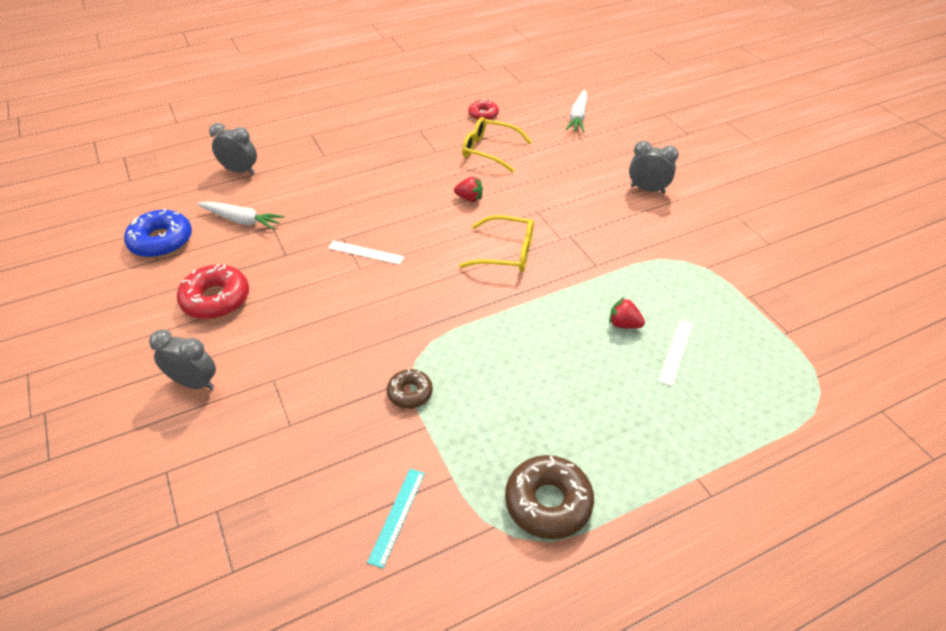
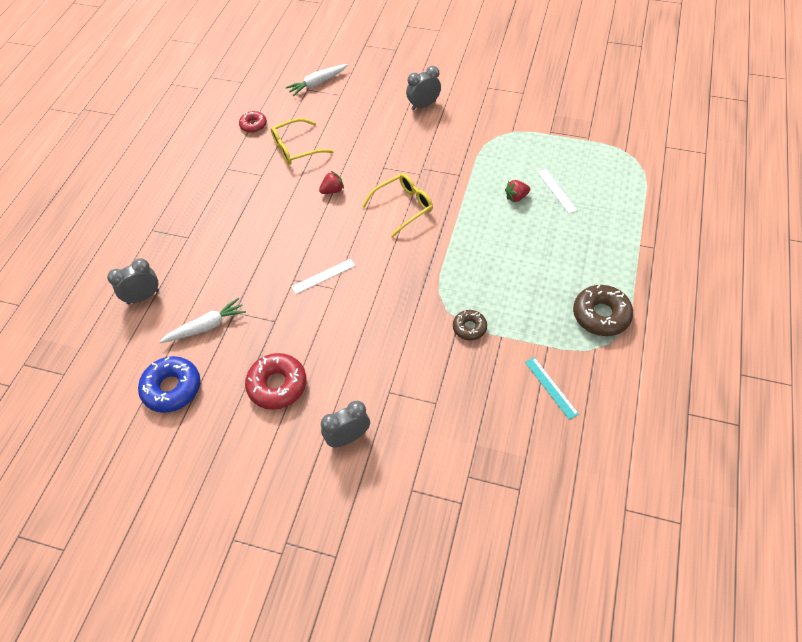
camera: 45 degrees left, 10 degrees up
(578, 117) = (317, 83): white carrot -> white carrot turned 90 degrees clockwise

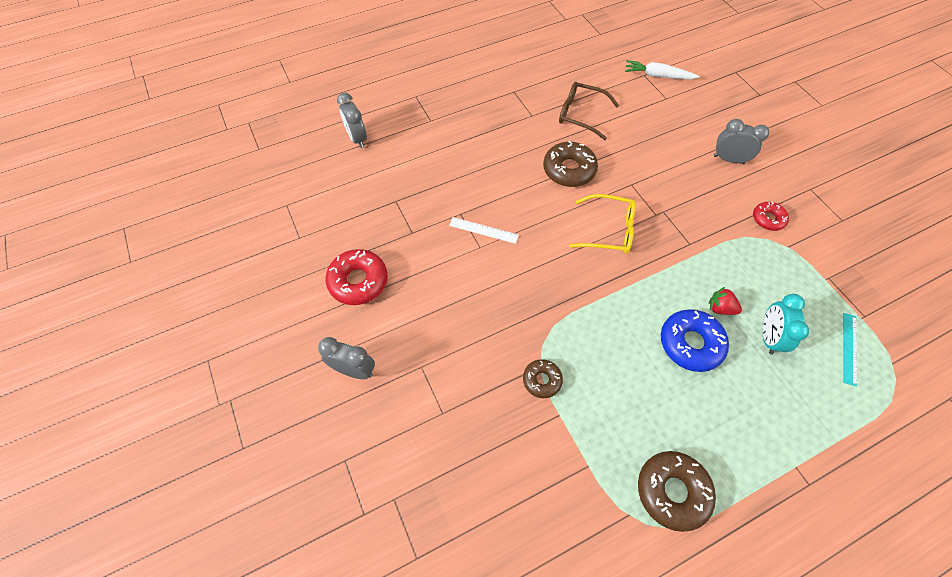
camera: 45 degrees right, 5 degrees up
(143, 297) = (357, 138): grey clock -> grey clock turned 135 degrees counterclockwise
(172, 388) = (299, 217): blue donut -> blue donut (690, 343)
(206, 326) = (367, 194): white carrot -> none
(253, 125) = (570, 73): red donut -> red donut (768, 219)
(296, 148) = (581, 115): yellow glasses -> brown glasses
(332, 190) = (569, 170): red strawberry -> brown donut
(551, 387) = (547, 504): turquoise ruler -> turquoise ruler (849, 348)
(557, 191) = (768, 337): white ruler -> turquoise clock

